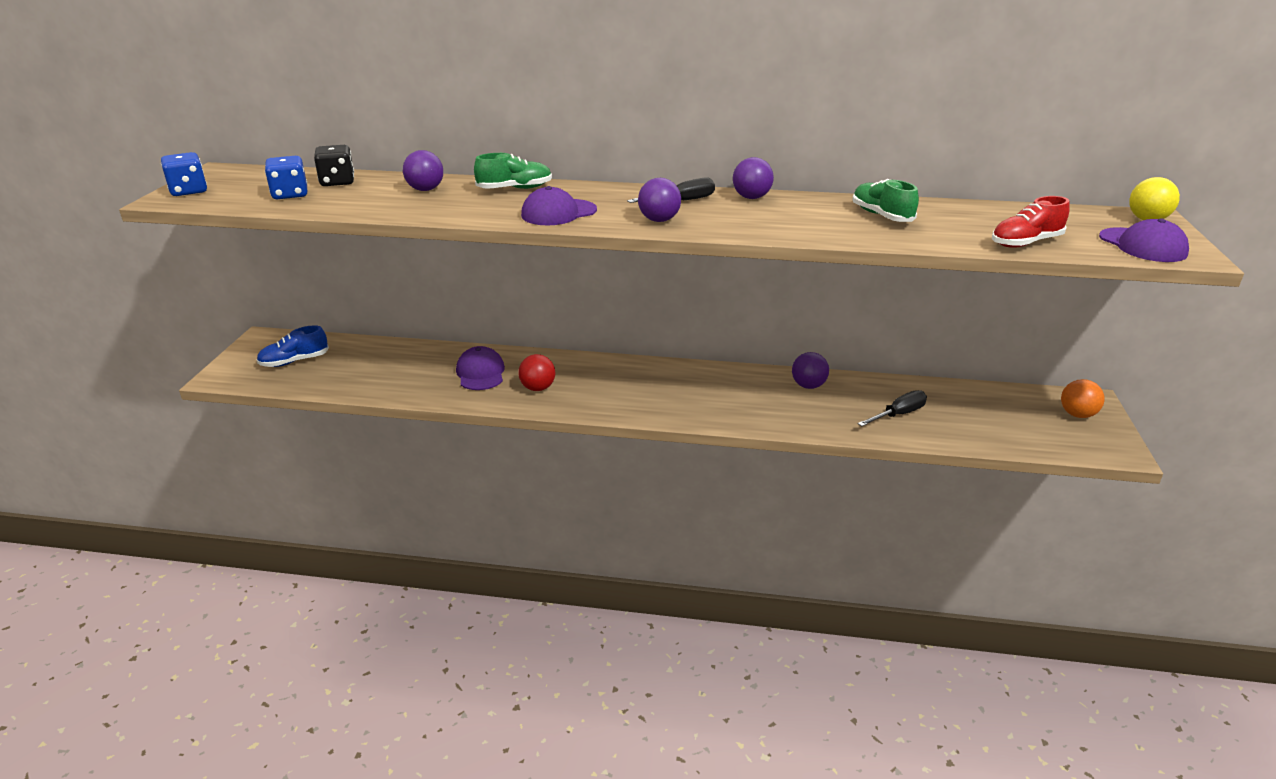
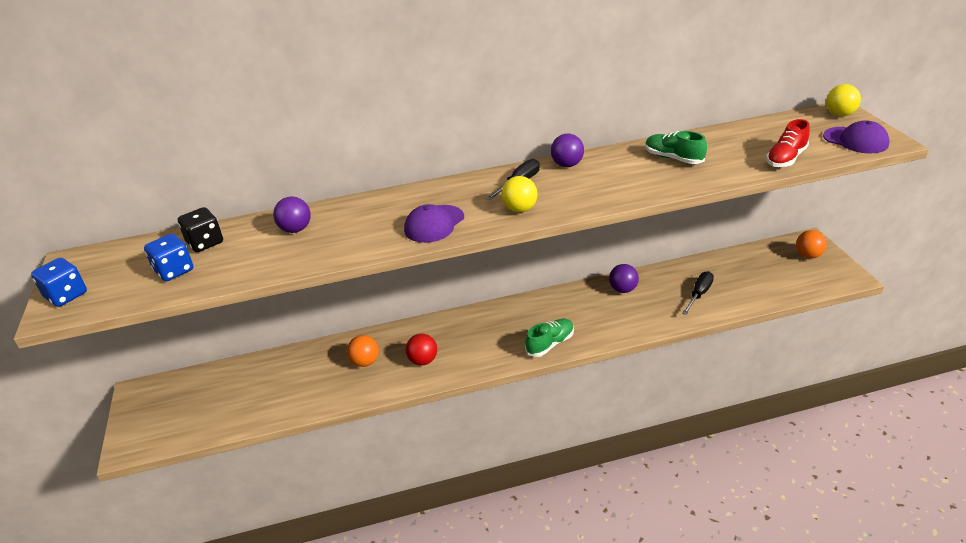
camera: 20 degrees left, 5 degrees up
(294, 361) = (188, 406): blue shoe -> none
(480, 373) = (365, 362): purple cap -> orange ball
(515, 189) = (373, 207): green shoe -> green shoe (550, 344)
(659, 220) = (520, 209): purple ball -> yellow ball

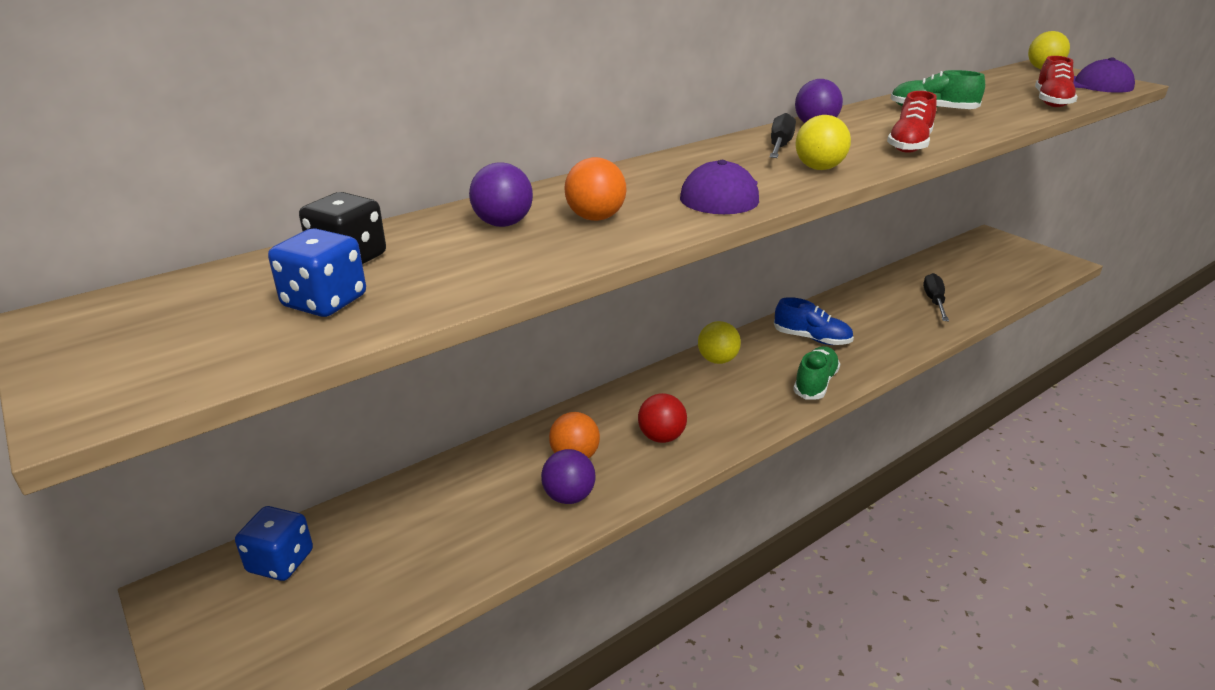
camera: 25 degrees left, 5 degrees down
(66, 295) = (101, 373): blue dice -> blue dice (280, 561)
(500, 313) = (717, 360): none -> yellow ball
(577, 308) = (811, 338): none -> blue shoe
(608, 194) = (909, 145): none -> red shoe
(623, 289) = (845, 310): purple ball -> purple ball (569, 496)
(808, 255) = (1004, 249): orange ball -> orange ball (595, 218)

